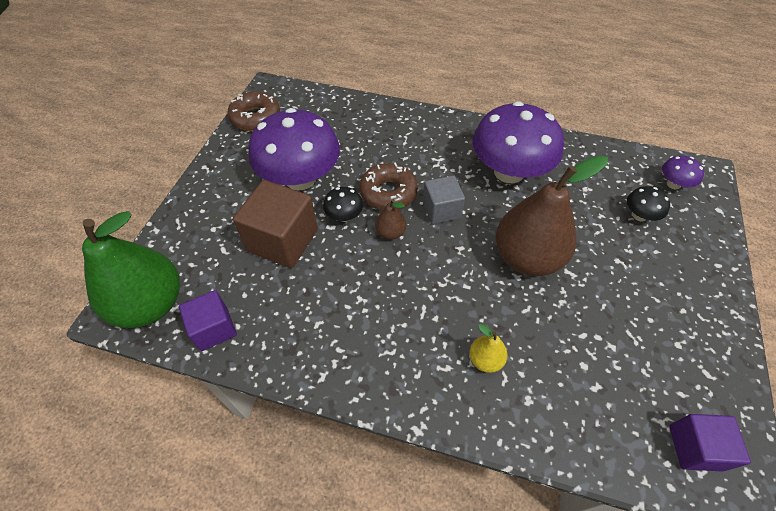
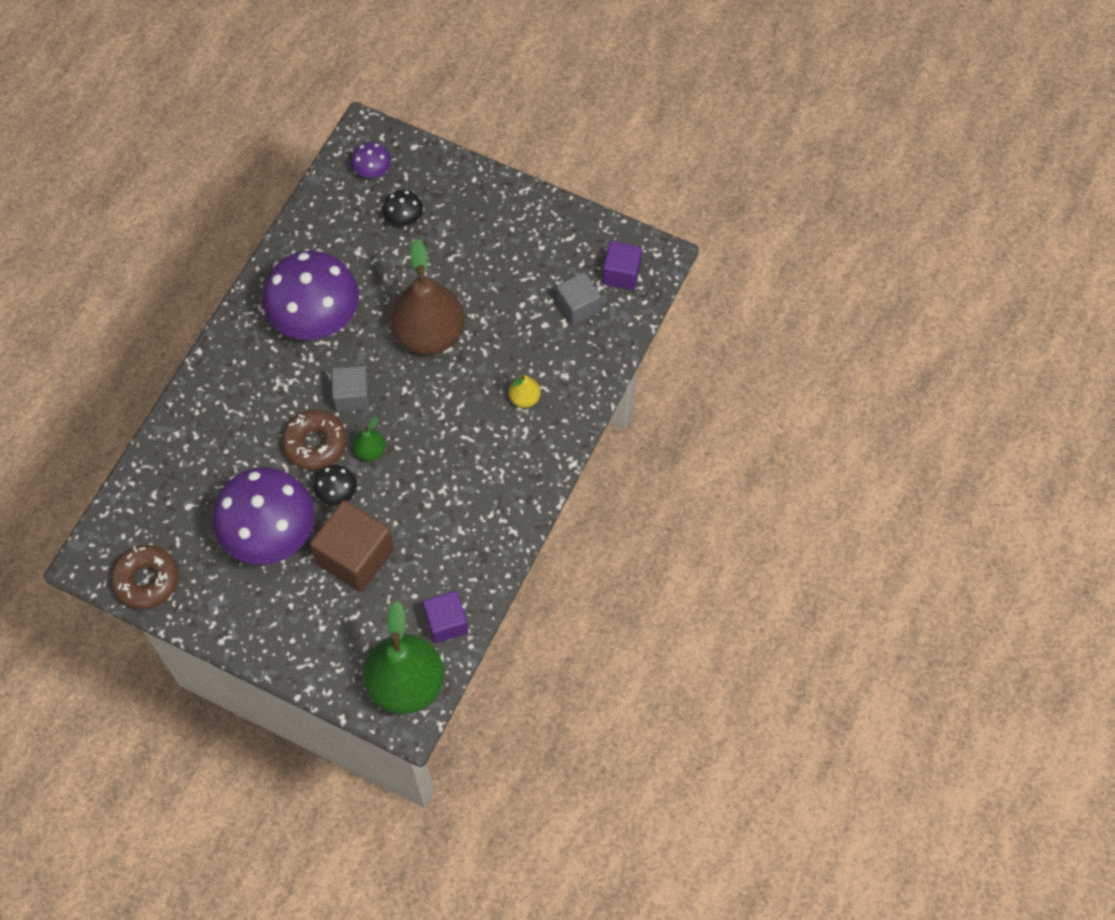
camera: 80 degrees left, 10 degrees up
(390, 233) = (370, 451): brown pear -> green pear
(624, 400) = (578, 307): none -> grey cube

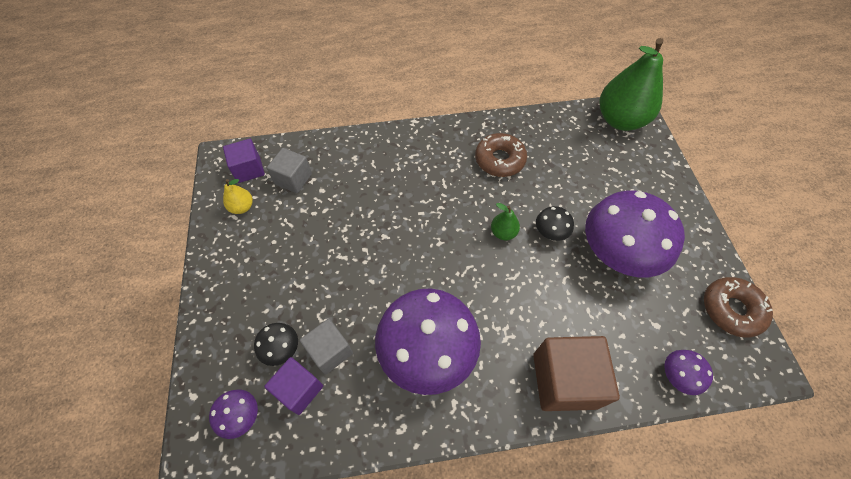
camera: 125 degrees left, 5 degrees down
(143, 484) = (677, 376): none -> purple mushroom
(315, 444) = (530, 272): brown donut -> brown donut (499, 160)
(352, 396) = (473, 273): grey cube -> grey cube (330, 351)
(355, 556) = (579, 192): brown cube -> brown cube (564, 380)
(429, 334) = (381, 256): brown pear -> none
(446, 622) = (568, 123): purple cube -> purple cube (299, 389)
(524, 398) = (389, 169): yellow pear -> yellow pear (242, 207)

